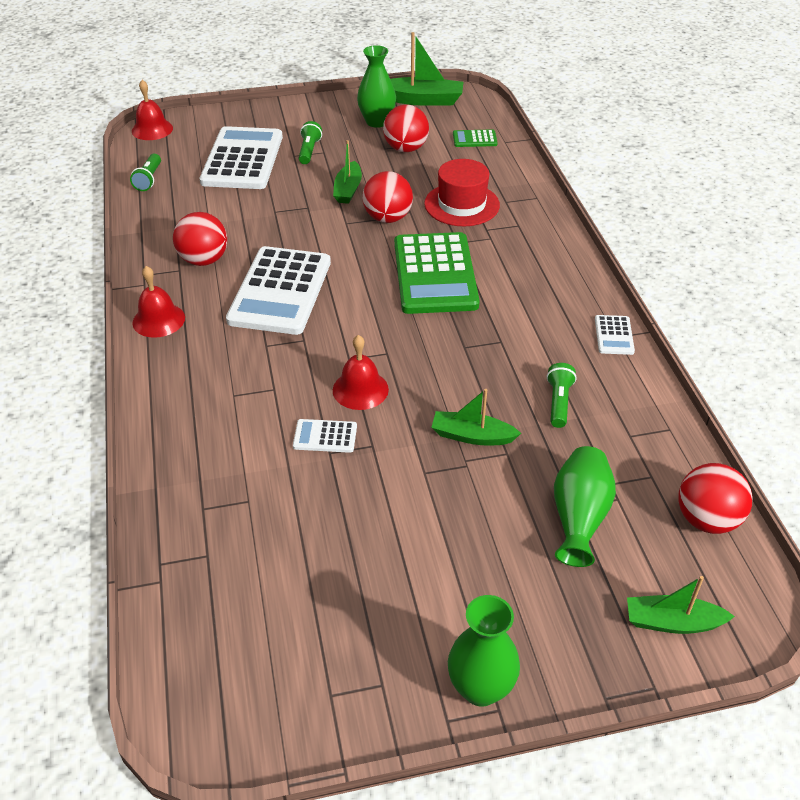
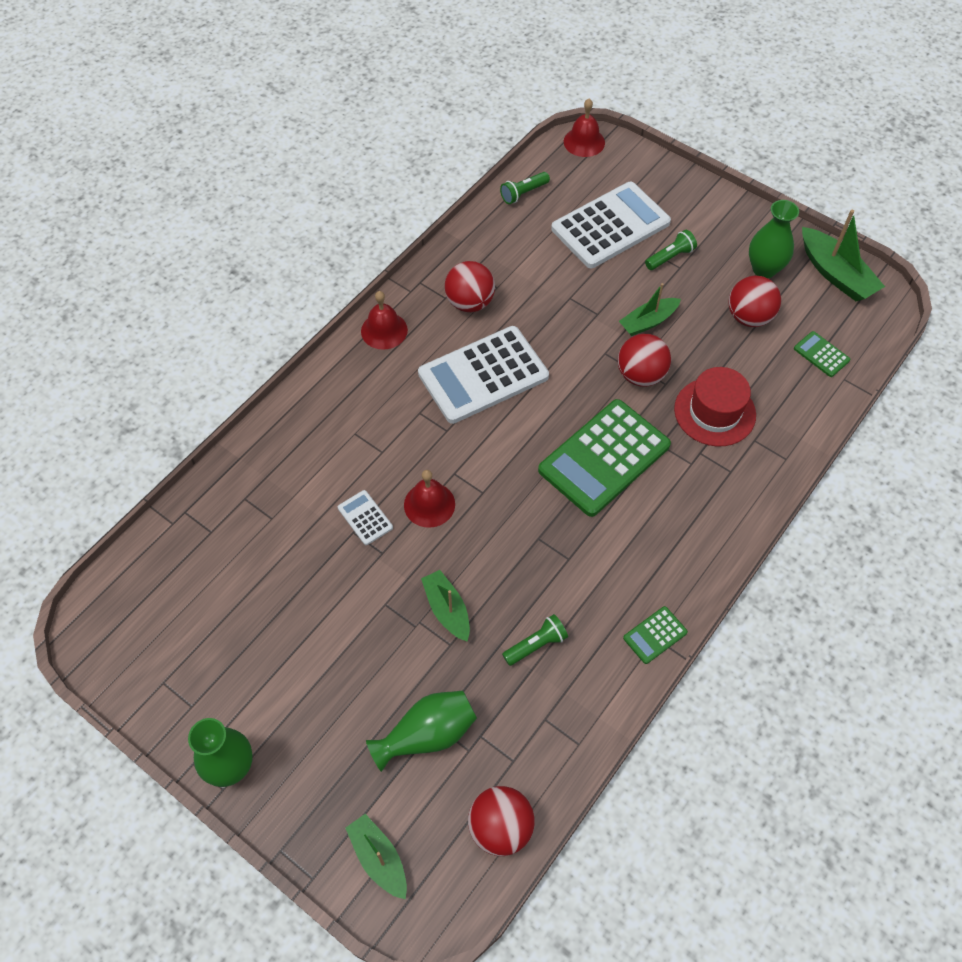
camera: 50 degrees right, 15 degrees up
(614, 335) = (655, 635): white calculator -> green calculator

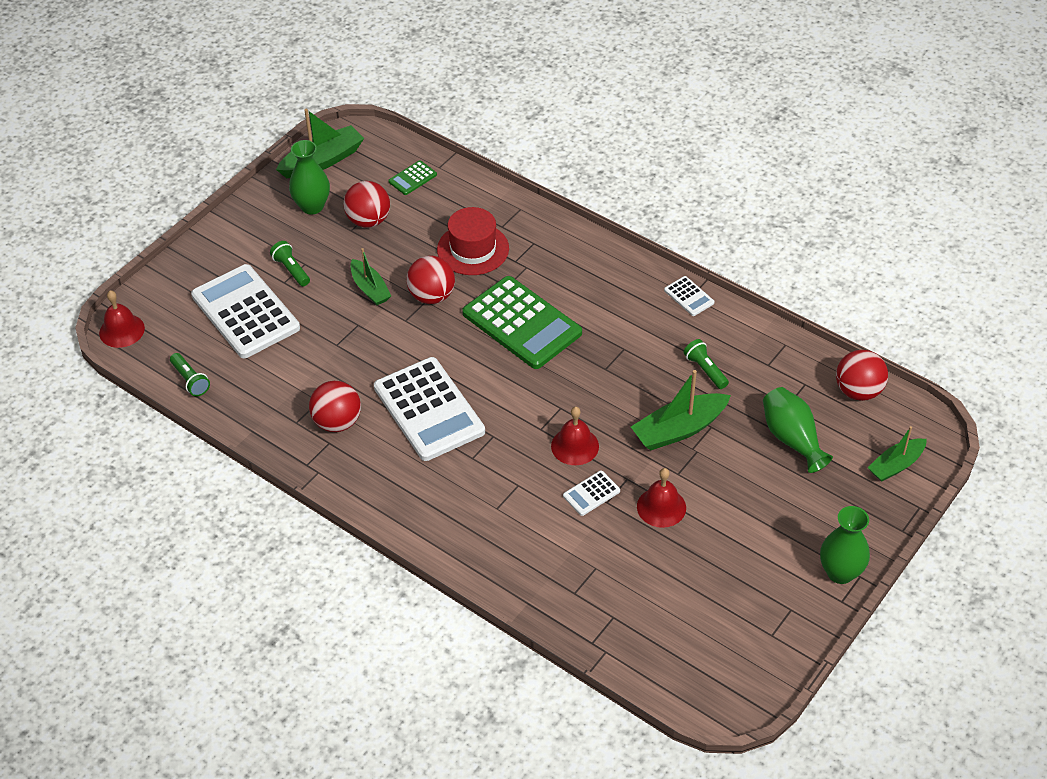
camera: 90 degrees left, 10 degrees down
(384, 330) = (369, 491): red bell -> red bell (661, 507)
(447, 609) = (679, 429): green boat -> green boat, size x1.53
(655, 635) = (689, 296): green calculator -> white calculator

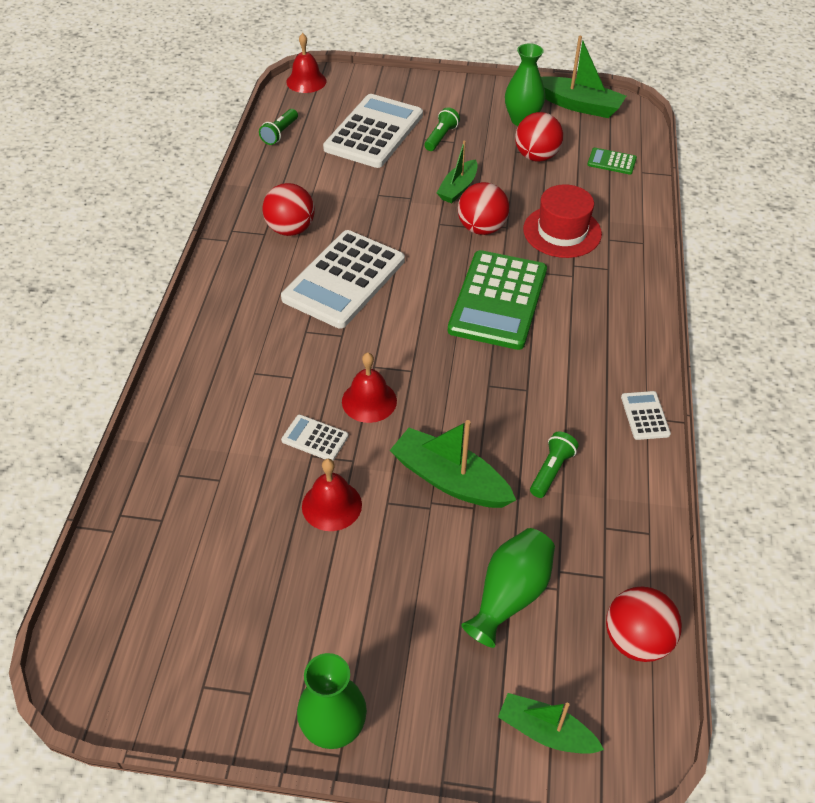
camera: 60 degrees right, 0 degrees up
(689, 296) = (645, 416): white calculator -> white calculator turned 150 degrees clockwise

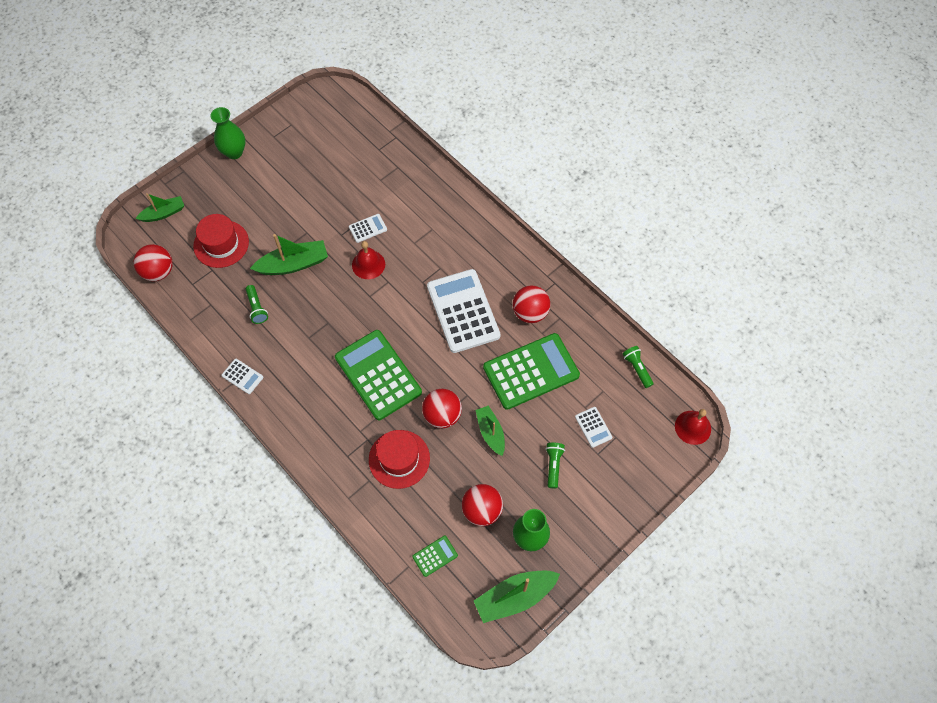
camera: 130 degrees right, 15 degrees up
(331, 505) = (326, 211): red bell -> none
(361, 195) = (531, 371): none -> green calculator
(374, 132) = (593, 427): white calculator -> white calculator, size x0.43
(441, 137) = (553, 465): green flashlight -> green flashlight turned 150 degrees counterclockwise
(510, 595) = (221, 244): green vase -> red hat

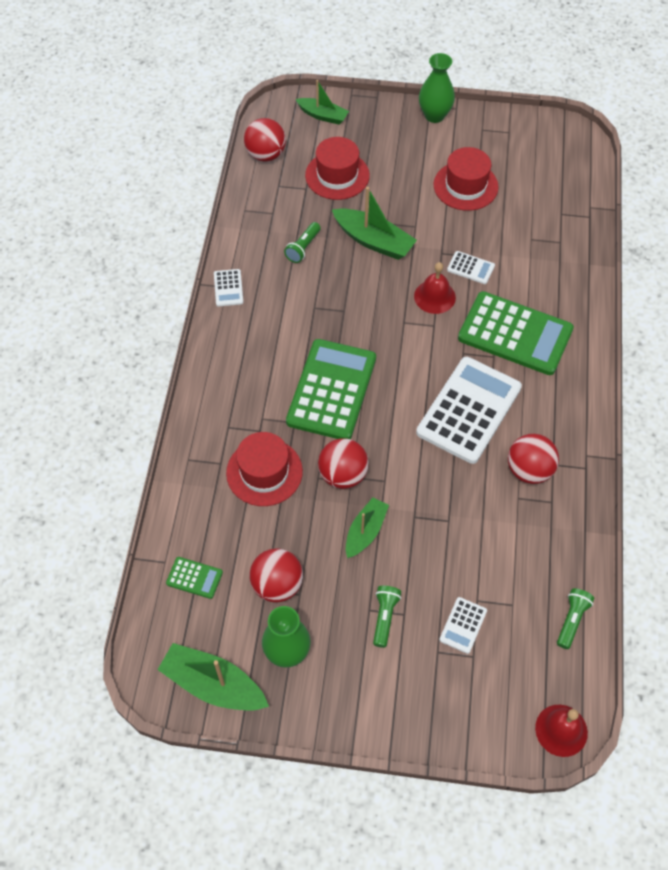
camera: 50 degrees right, 5 degrees down
(306, 181) = (465, 186): none -> red hat
(531, 371) = (466, 519): green calculator -> green calculator (515, 334)
(553, 465) = (384, 617): green flashlight -> green flashlight turned 45 degrees counterclockwise

